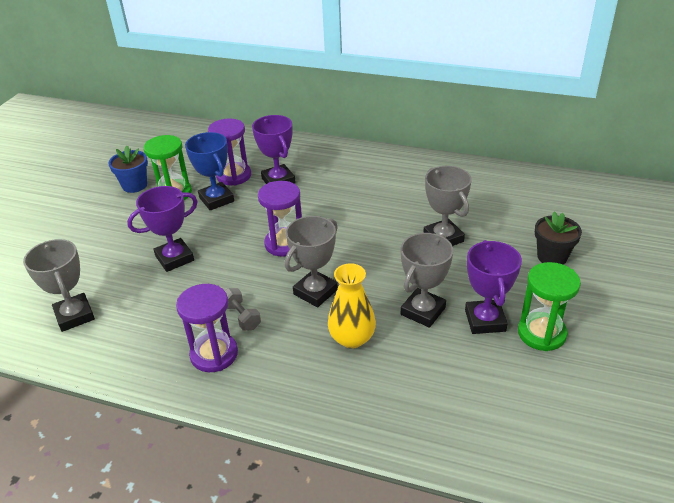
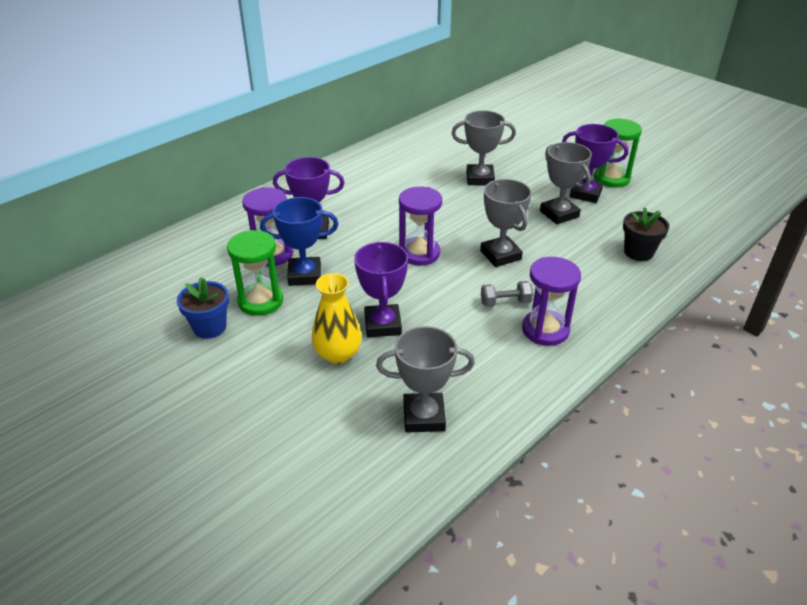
camera: 65 degrees left, 0 degrees up
(352, 338) = (569, 253): yellow vase -> yellow vase (338, 354)
(552, 257) = (537, 147): black flower pot -> black flower pot (638, 252)

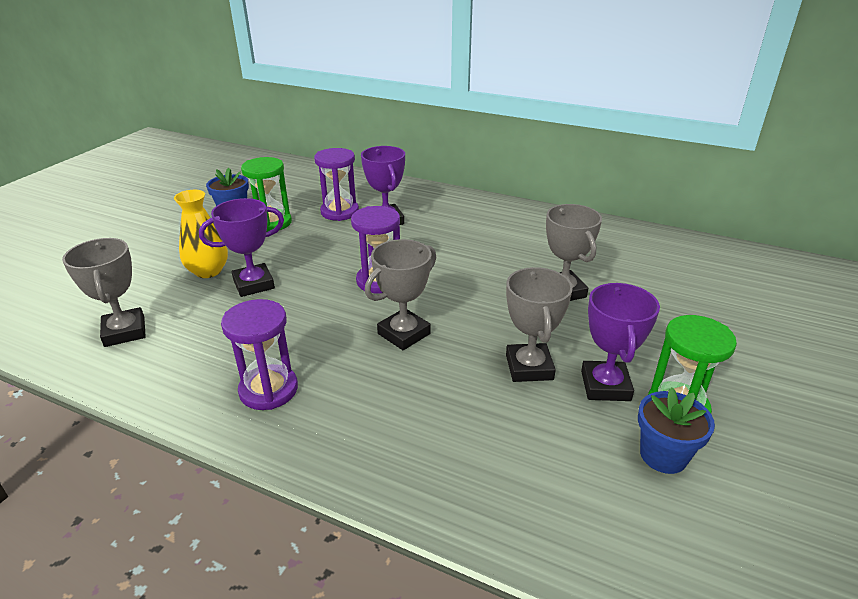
camera: 70 degrees right, 5 degrees down
(304, 275) = (315, 232): blue trophy -> none
(505, 302) = (312, 352): grey dumbbell -> none
(559, 214) = (529, 367): grey trophy -> grey trophy turned 45 degrees counterclockwise
(638, 252) = (480, 461): black flower pot -> none
(646, 194) = (663, 455): none -> blue flower pot

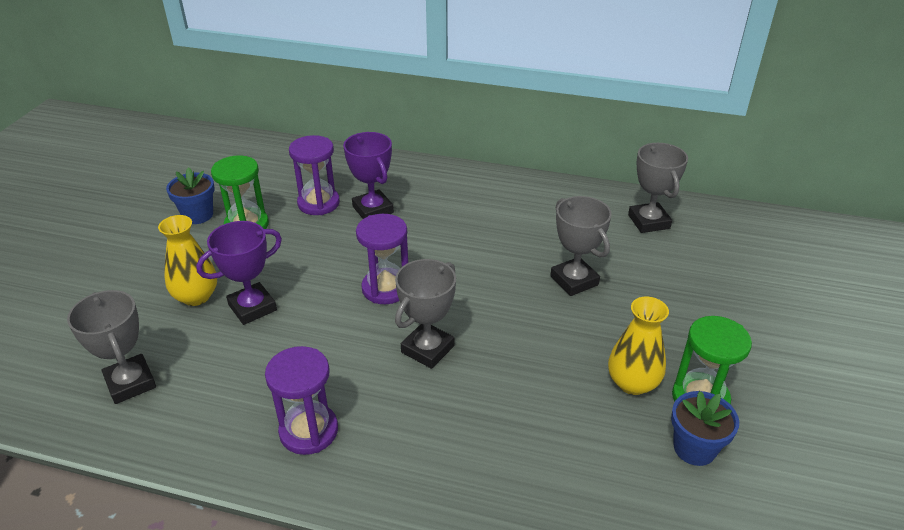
camera: 10 degrees left, 5 degrees up
(529, 367) = (558, 372): grey trophy -> grey trophy (648, 221)
(605, 386) = (632, 383): purple trophy -> yellow vase

